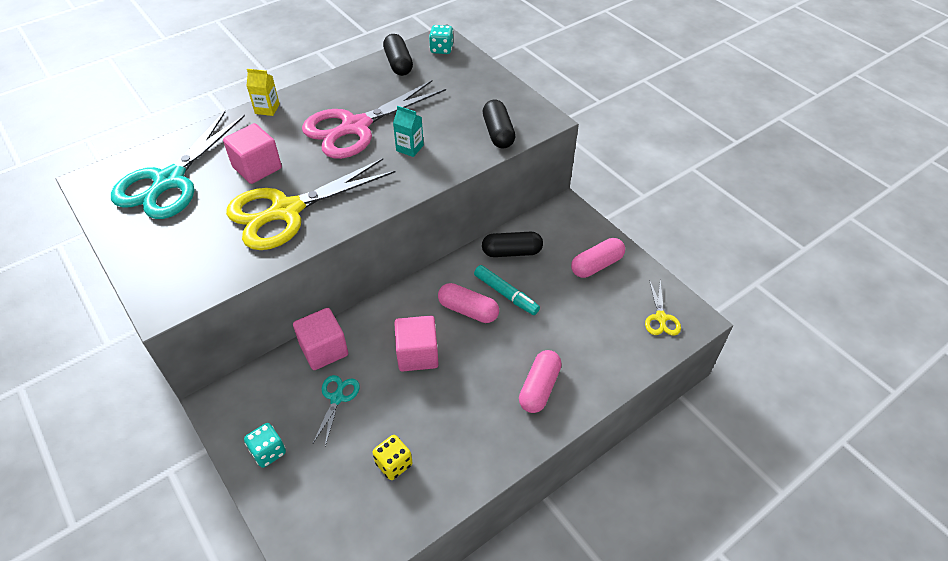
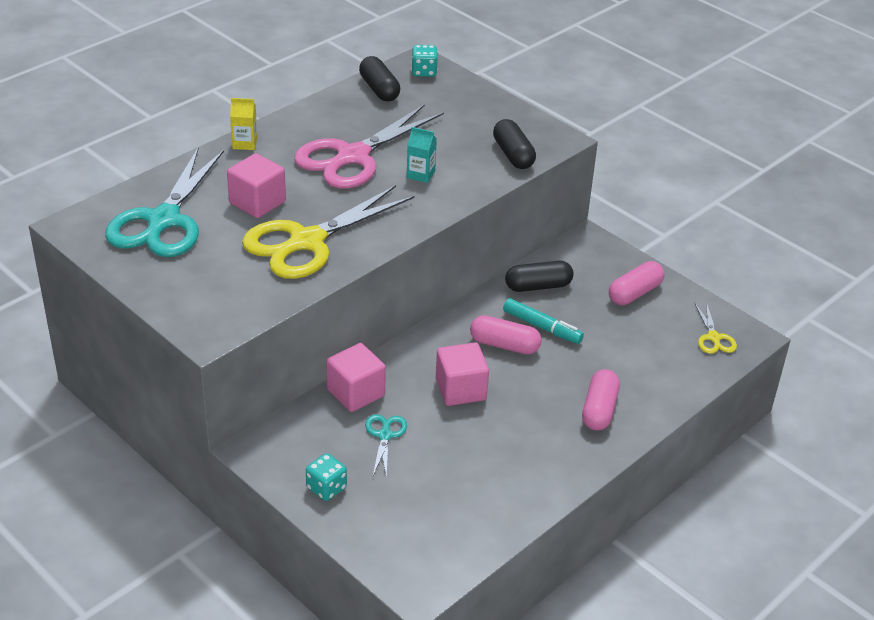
camera: 10 degrees left, 10 degrees down
(394, 464) = (464, 487): yellow dice -> none

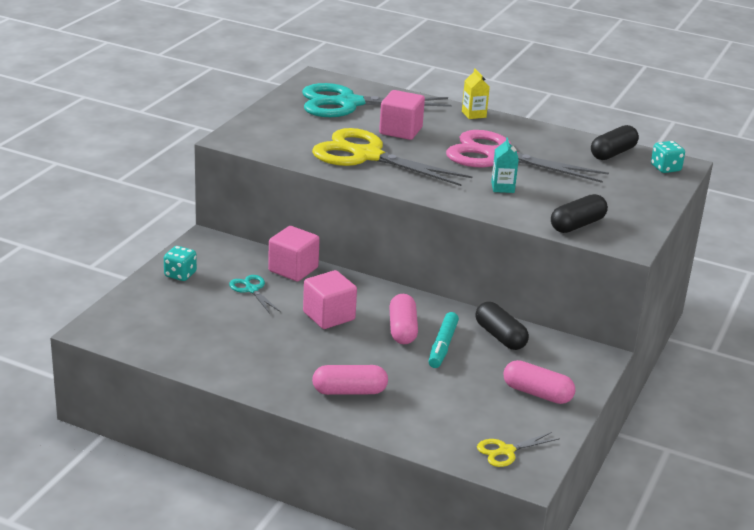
camera: 70 degrees right, 10 degrees down
(385, 435) = (251, 290): turquoise scissors -> turquoise scissors turned 105 degrees counterclockwise

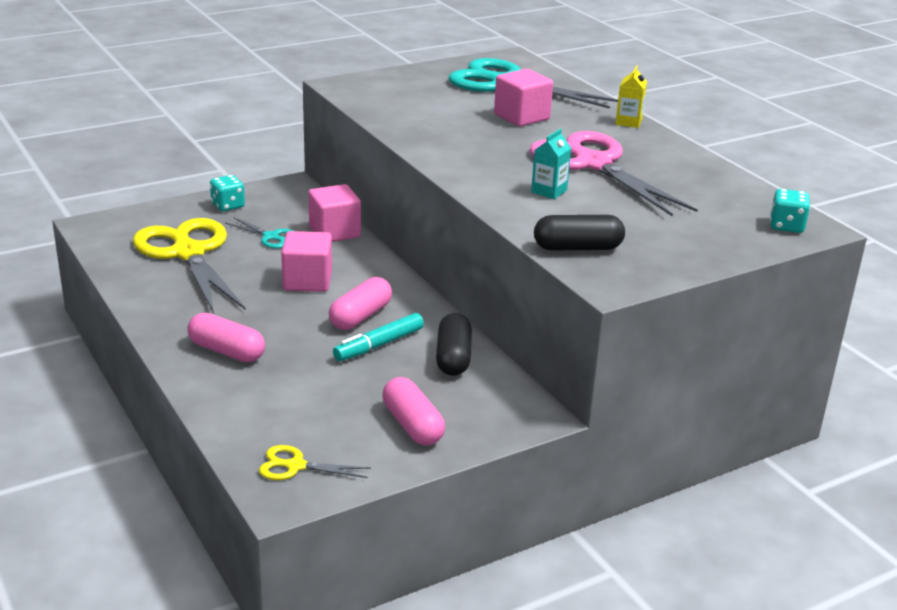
camera: 35 degrees right, 0 degrees up
(251, 290) = (271, 237): turquoise scissors -> turquoise scissors turned 120 degrees clockwise
(367, 156) = (449, 129): yellow scissors -> yellow scissors (188, 253)
(613, 153) = (740, 195): black capsule -> none

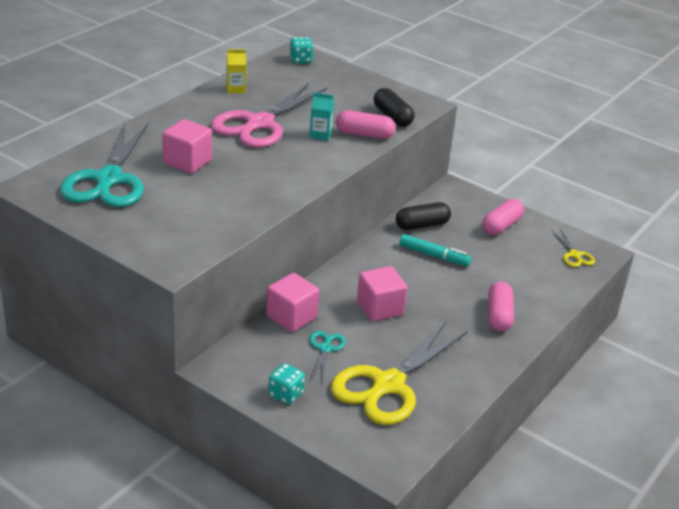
camera: 115 degrees left, 5 degrees up
(360, 316) = (407, 271): pink capsule -> pink capsule (364, 134)
(628, 122) = (164, 118): yellow carton -> yellow carton (236, 89)

